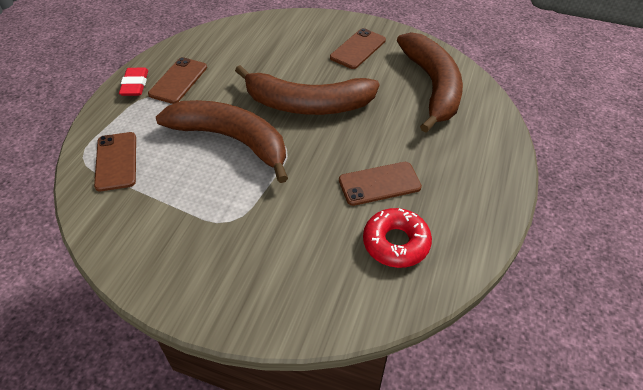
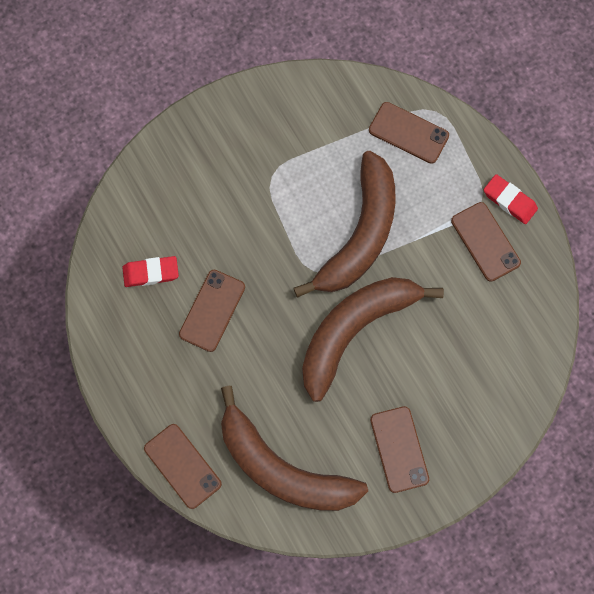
camera: 130 degrees right, 25 degrees up
(232, 140) = (360, 235): brown banana -> brown banana turned 45 degrees counterclockwise
(396, 243) = (151, 273): red donut -> red eraser
(495, 129) = (182, 466): none -> brown phone

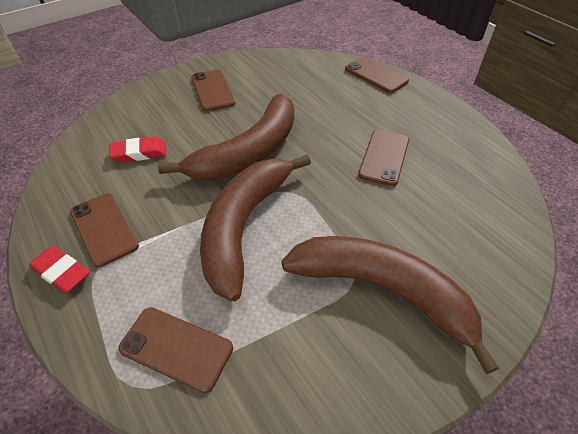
camera: 175 degrees right, 25 degrees down
(151, 273) = (454, 180): red eraser -> red eraser (139, 153)
(281, 467) = (302, 78): brown banana -> brown banana (384, 290)

